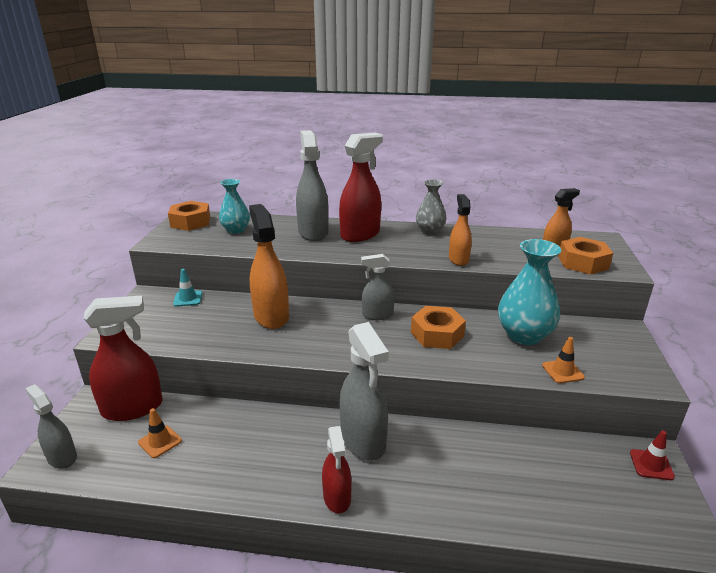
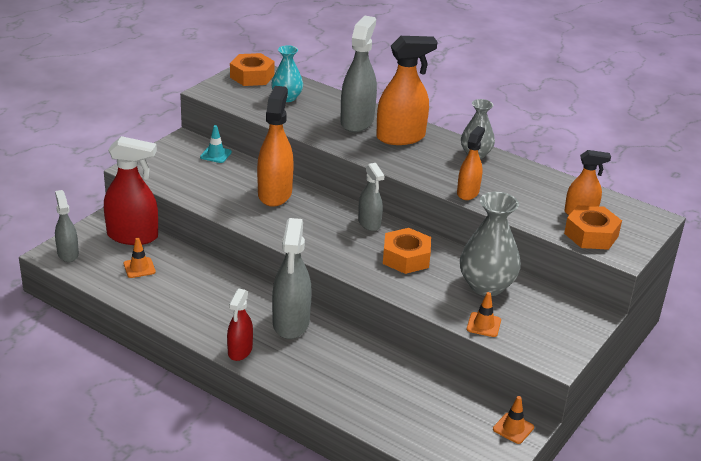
camera: 25 degrees right, 5 degrees up
(360, 234) = (401, 137): red spray bottle -> orange spray bottle
(377, 315) = (369, 223): grey spray bottle -> grey spray bottle turned 135 degrees counterclockwise
(524, 335) = (486, 286): turquoise vase -> grey vase
(651, 465) = (513, 428): red traffic cone -> orange traffic cone

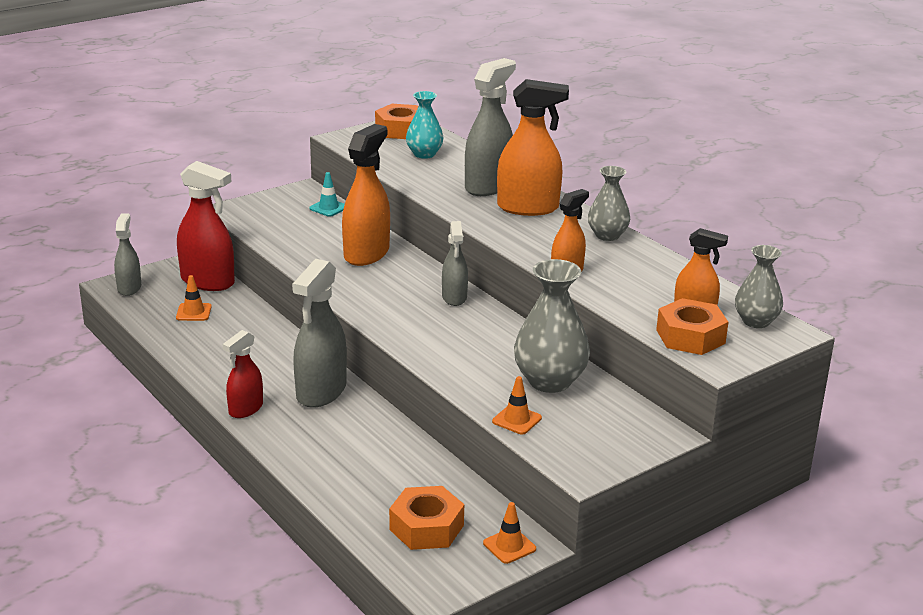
camera: 20 degrees right, 5 degrees down
(406, 258) = (472, 338): orange nut -> orange nut (426, 527)
(626, 213) = (756, 321): none -> grey vase

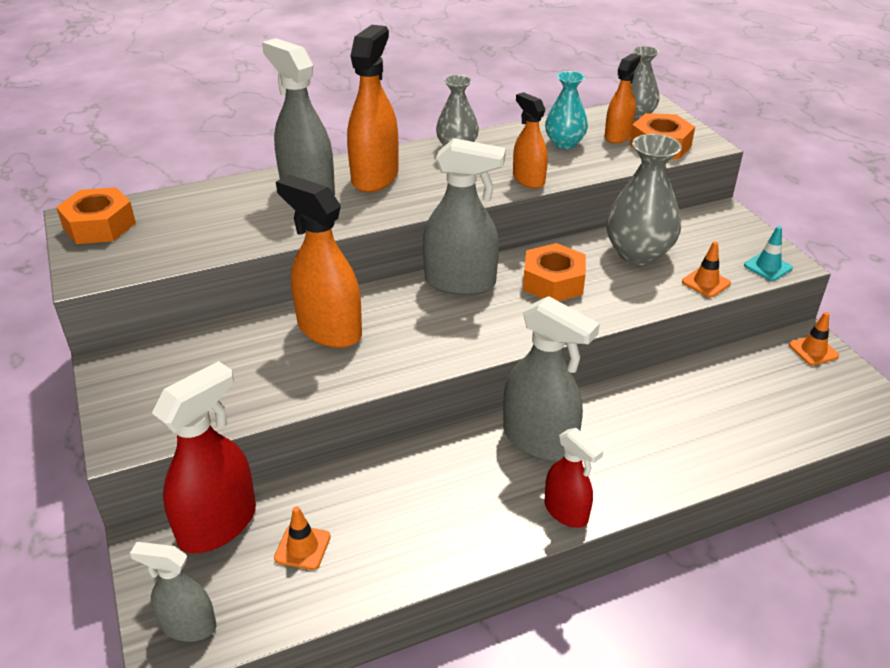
camera: 75 degrees left, 10 degrees up
(328, 208) = (182, 346): turquoise traffic cone -> turquoise traffic cone (767, 267)
(424, 154) = (189, 219): turquoise vase -> turquoise vase (564, 143)
(426, 527) = (792, 396): orange nut -> orange nut (553, 282)
(454, 297) = (460, 283): grey spray bottle -> grey spray bottle, size x1.68

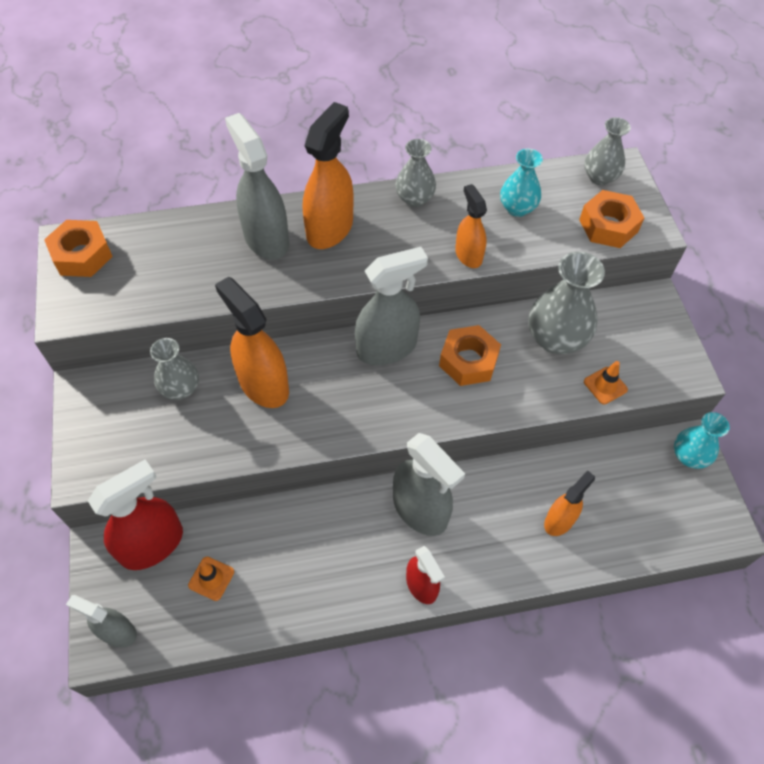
camera: 10 degrees right, 20 degrees up
(231, 346) = (180, 388): none -> grey vase
(460, 283) = (387, 348): grey spray bottle -> grey spray bottle turned 45 degrees counterclockwise
(618, 136) = (572, 205): orange spray bottle -> orange spray bottle (559, 520)
(767, 267) = (669, 376): turquoise traffic cone -> none
(813, 350) = (689, 456): orange traffic cone -> turquoise vase

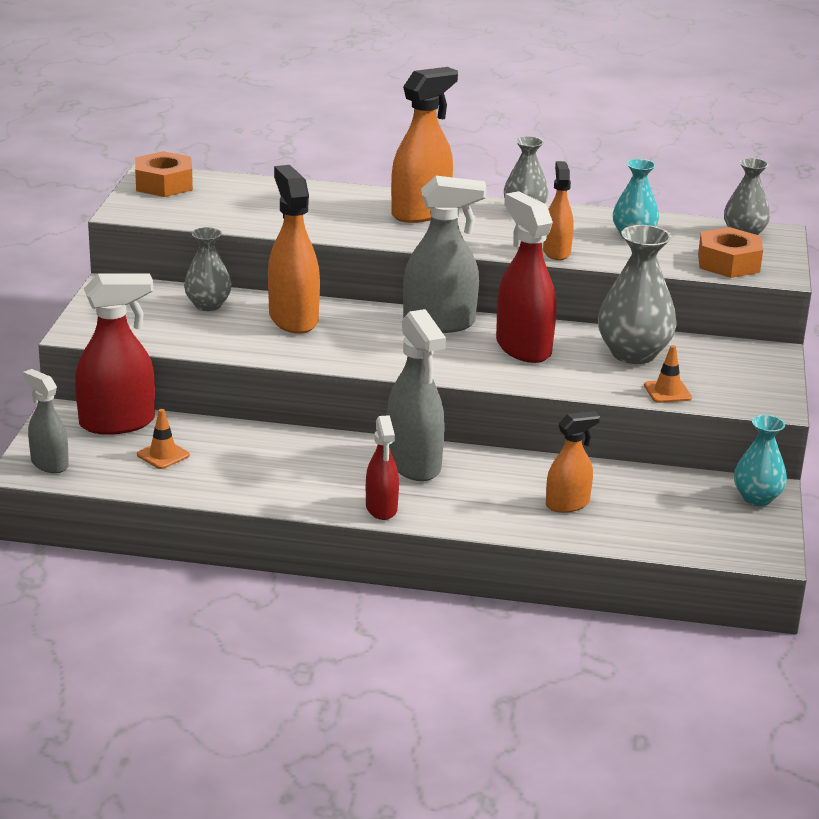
camera: 20 degrees right, 30 degrees down
(266, 239) = (351, 207): grey spray bottle -> none
(468, 361) = (523, 348): orange nut -> red spray bottle

